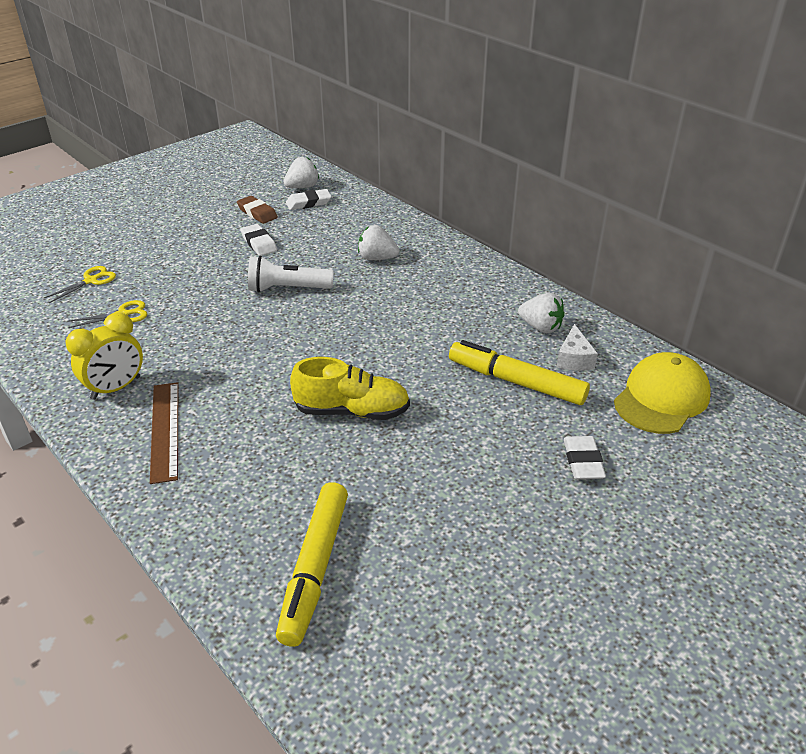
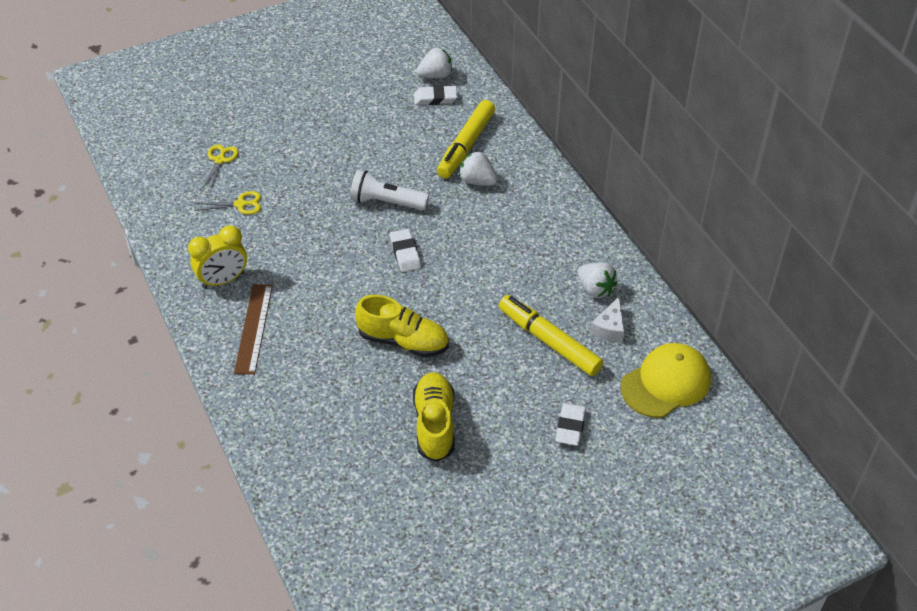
camera: 15 degrees right, 10 degrees up
(91, 281) = (220, 160): yellow scissors -> yellow scissors turned 45 degrees counterclockwise
(257, 213) = (383, 103): brown eraser -> none
(259, 243) = (375, 142): white eraser -> white eraser (405, 253)
(314, 568) = (335, 467): yellow marker -> yellow marker (466, 146)
(423, 491) = (434, 424): none -> yellow shoe

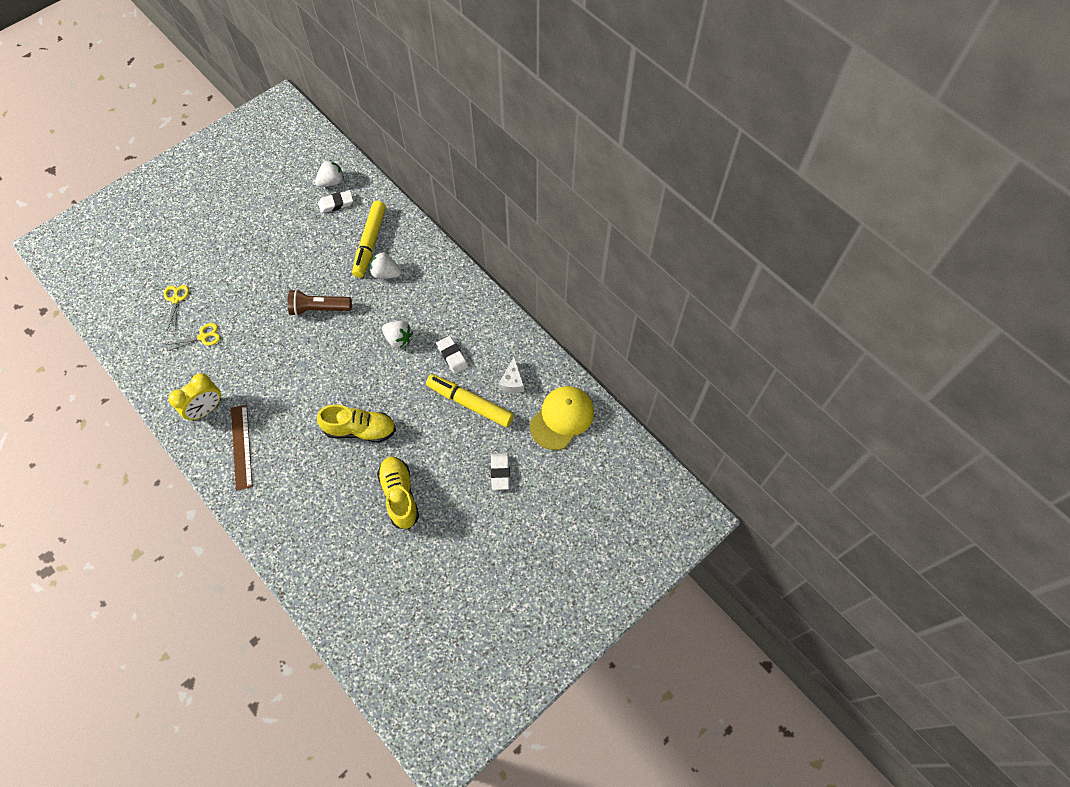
camera: 15 degrees left, 15 degrees up
(386, 202) = (319, 309): white flashlight -> brown flashlight
(405, 253) = (344, 352): white eraser -> white eraser (452, 356)
(595, 289) = (495, 350): white strawberry -> white strawberry (398, 339)

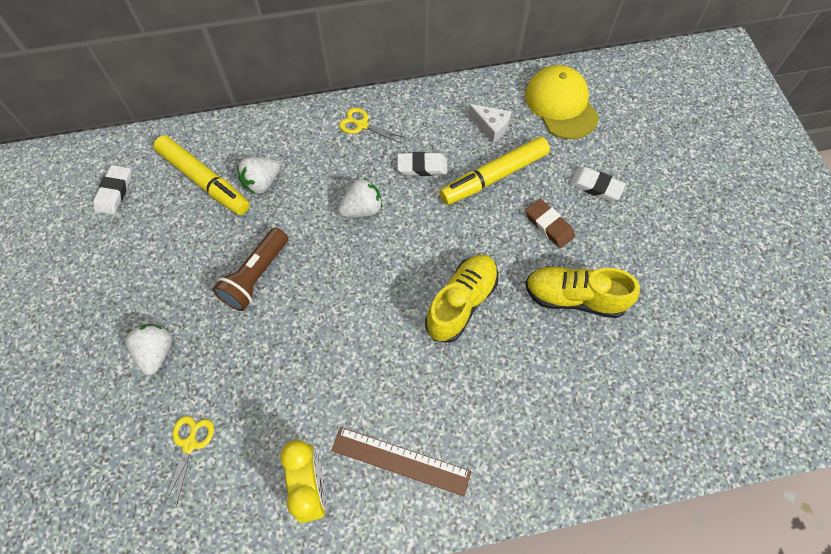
camera: 60 degrees left, 0 degrees up
(176, 299) = (96, 459): yellow scissors -> yellow scissors (362, 125)
(331, 182) = (77, 183): white strawberry -> white strawberry (156, 352)
(449, 456) = (549, 225): none -> brown eraser

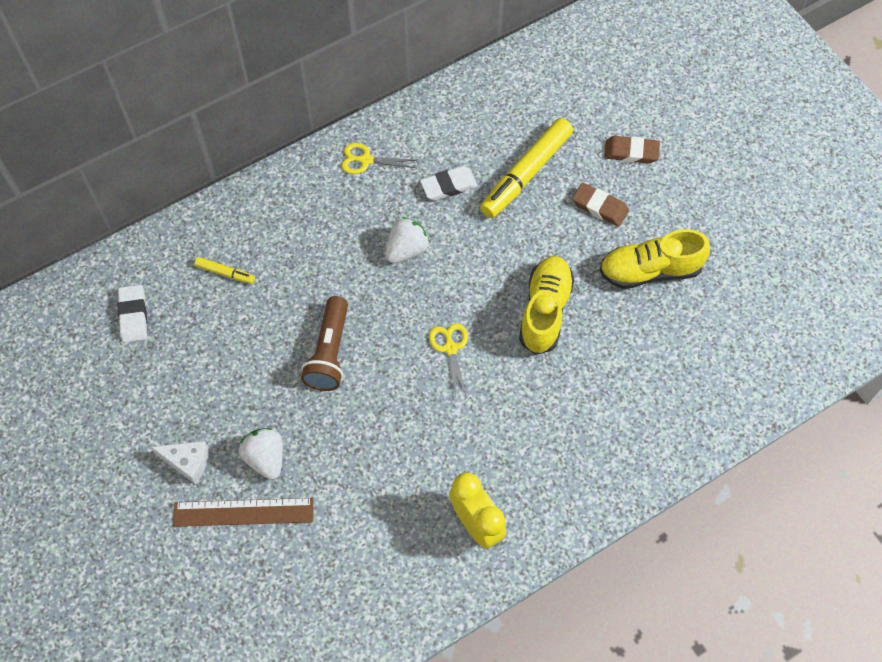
camera: 20 degrees left, 0 degrees up
(190, 444) = (343, 529): yellow scissors -> yellow scissors (450, 348)
(204, 181) = (225, 273): yellow marker -> yellow marker, size x0.46
(262, 183) = (288, 256): white strawberry -> none
(400, 461) = (548, 473): brown ruler -> brown ruler (243, 512)
(490, 127) = (502, 121): white cheese -> white cheese (187, 462)
(561, 105) = (564, 75): yellow cap -> none
(596, 186) = (631, 152): white eraser -> brown eraser

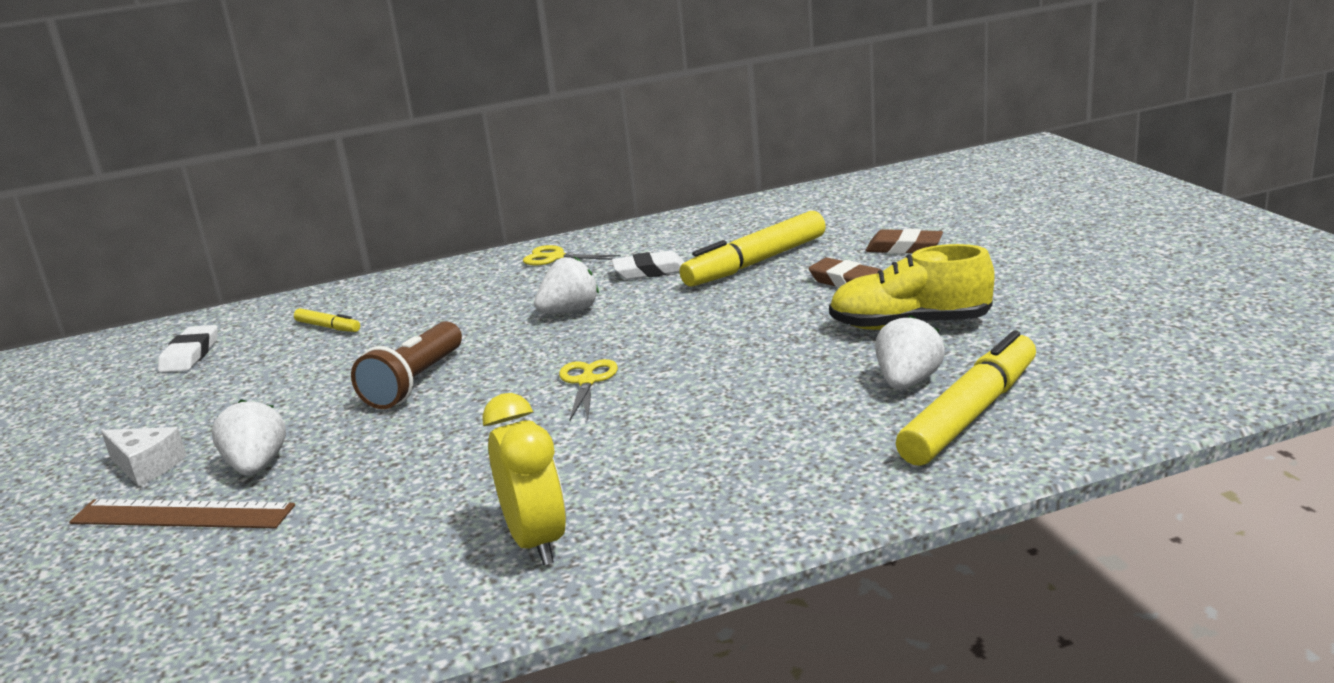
camera: 15 degrees right, 40 degrees down
(545, 311) = (740, 354): yellow shoe -> none
(657, 345) = (907, 382): none -> white strawberry
(698, 381) = (971, 414): none -> yellow marker

